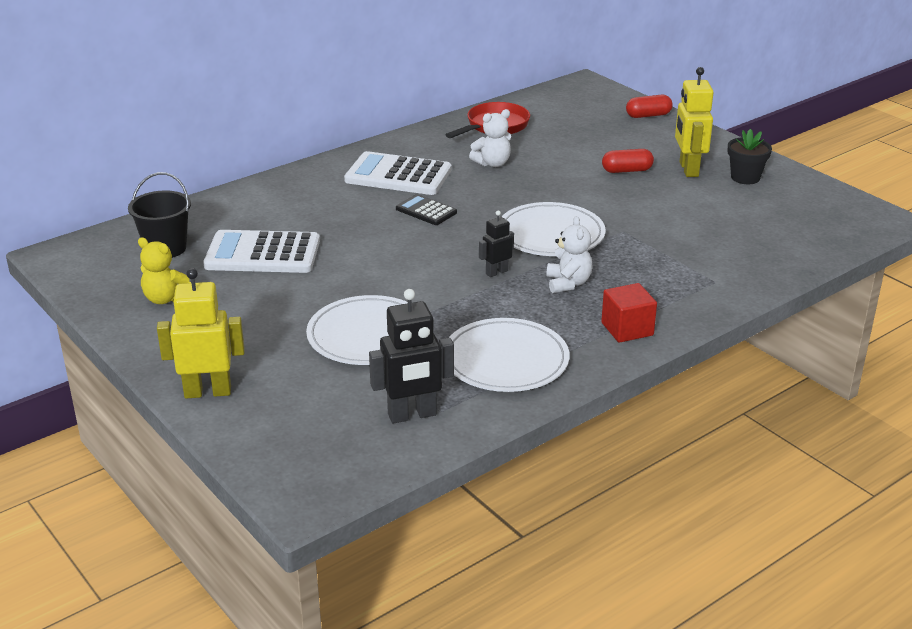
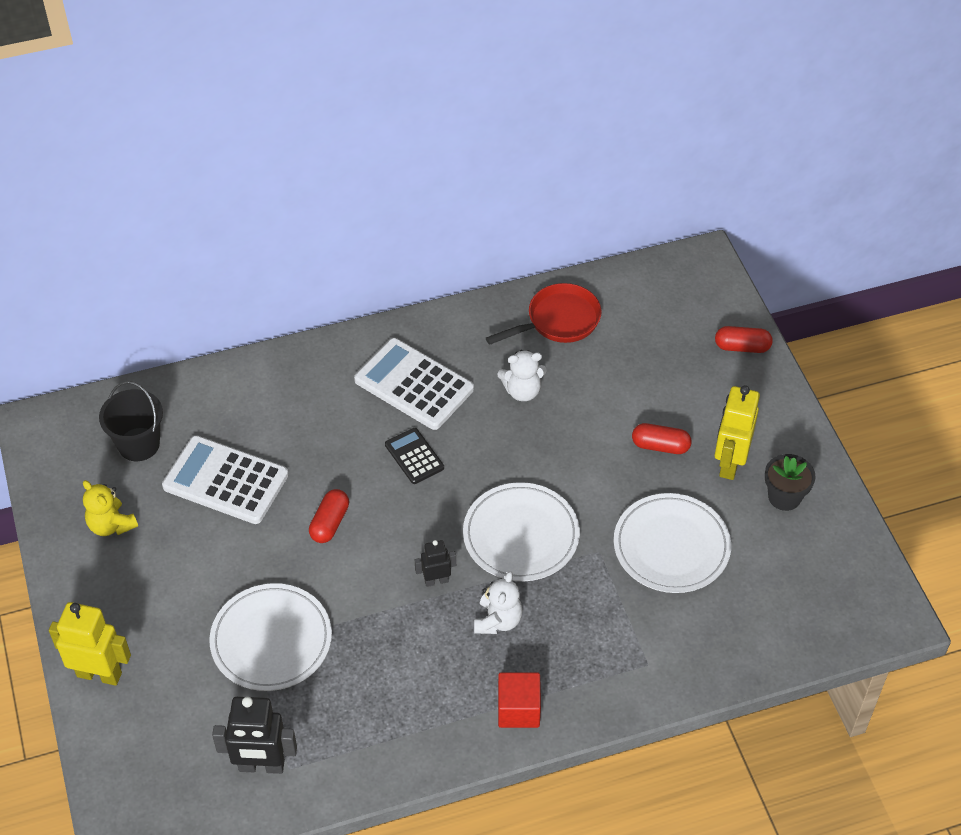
camera: 20 degrees right, 20 degrees up
(376, 259) = (330, 523): none -> red capsule
(505, 360) = (380, 718): white plate -> white plate (671, 546)

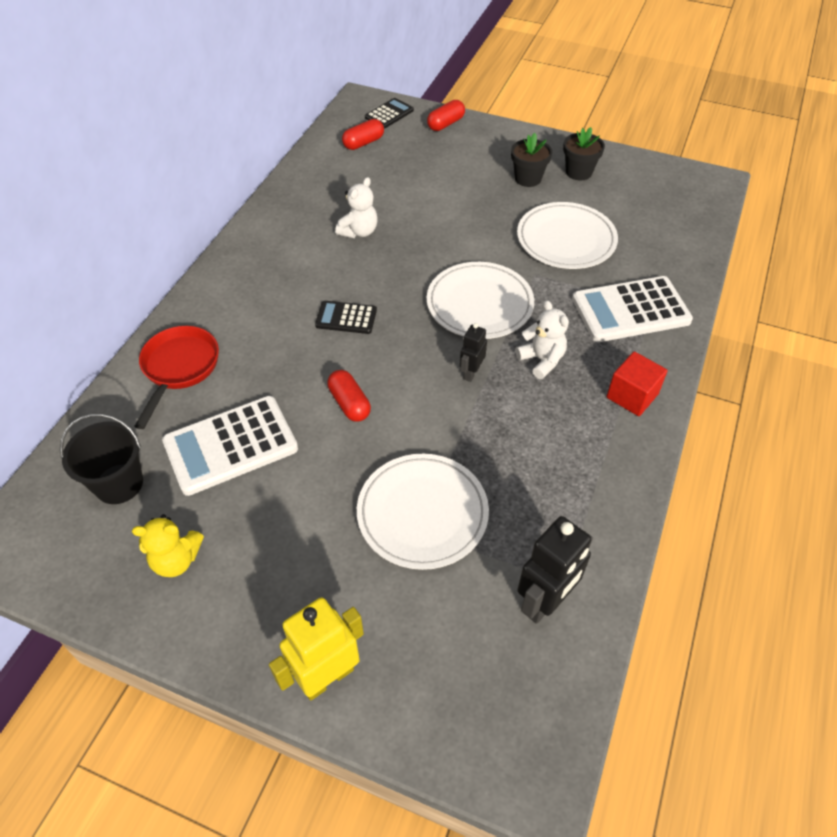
camera: 50 degrees left, 0 degrees up
(414, 385) = (283, 280): white calculator -> white calculator (630, 310)
(558, 321) = (324, 182): red pan -> red pan (179, 368)
(660, 446) = (480, 198): red capsule -> red capsule (363, 143)
(707, 295) = (389, 114): none -> black calculator
(729, 463) = (528, 178): yellow robot -> black flower pot

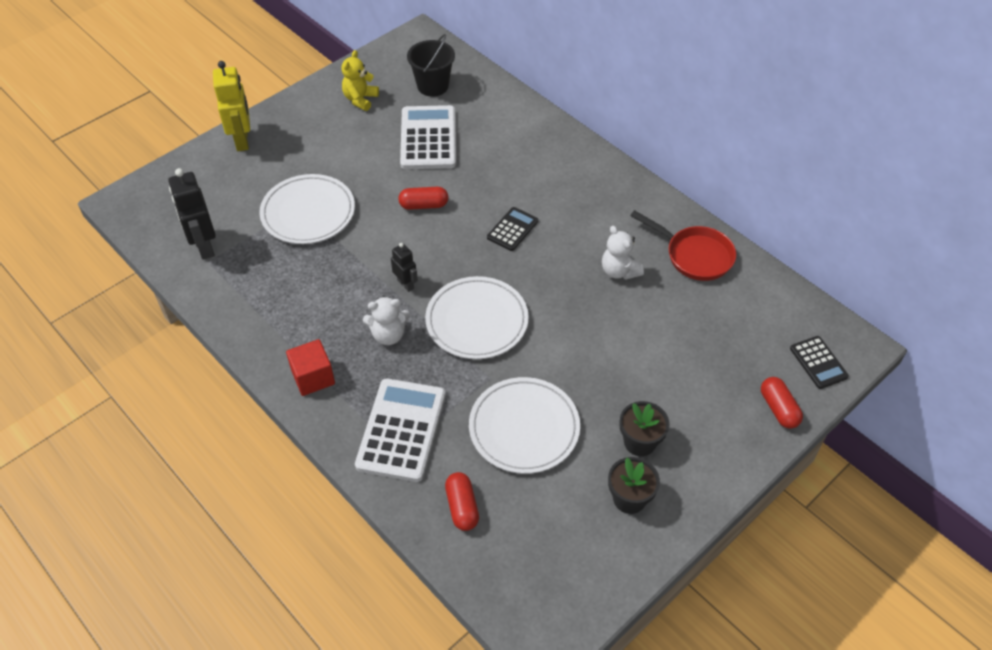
camera: 115 degrees right, 0 degrees up
(179, 368) = (515, 128): red pan -> red pan (694, 255)
(363, 143) = (766, 321): red capsule -> red capsule (462, 507)

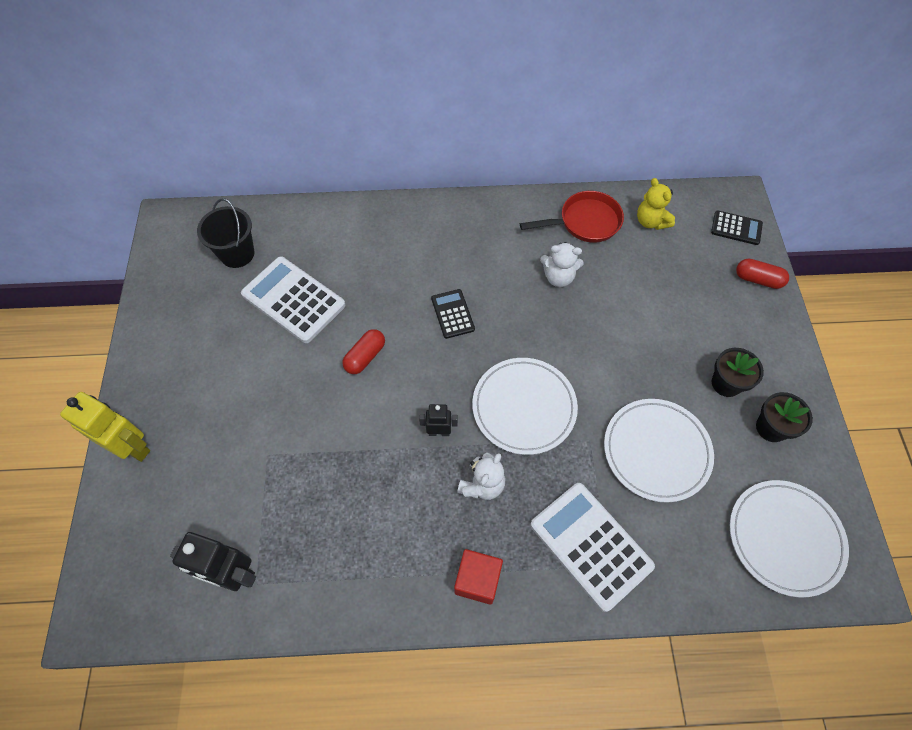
camera: 50 degrees left, 10 degrees up
(308, 212) = (282, 452): white plate -> white plate (784, 538)
(360, 99) = (191, 316): yellow teddy bear -> yellow teddy bear (651, 221)
(462, 507) = (700, 552): red capsule -> none

